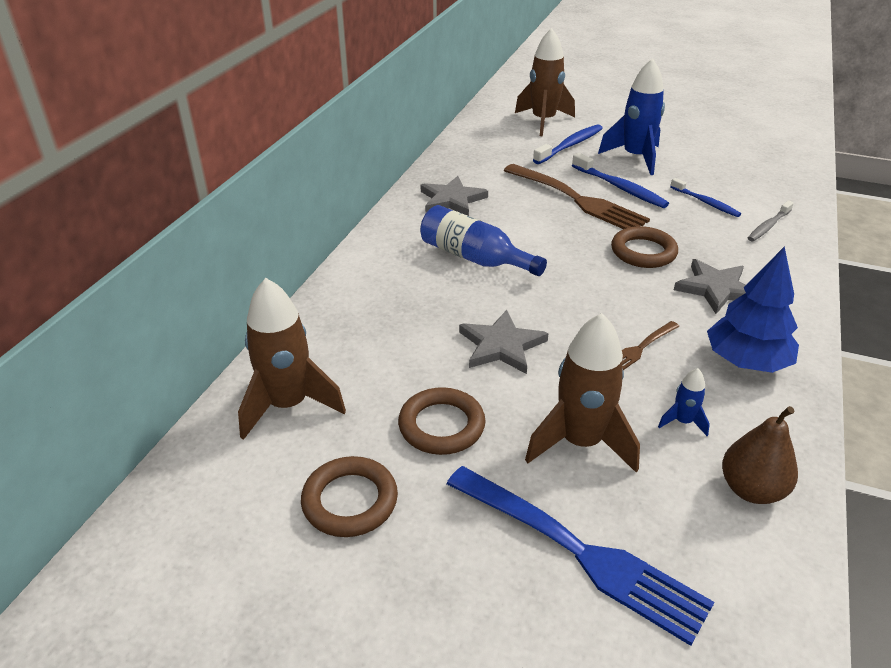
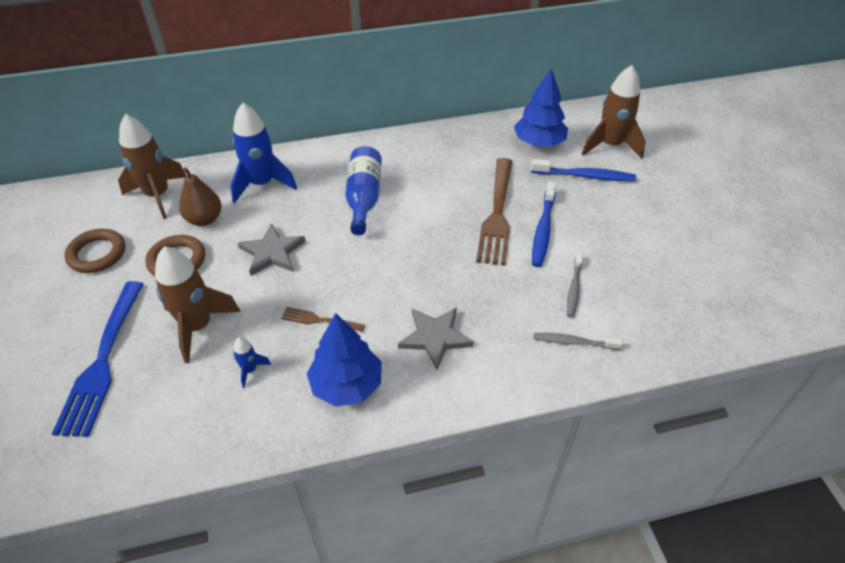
camera: 55 degrees right, 10 degrees up
(452, 200) = (430, 155): grey star -> none
(501, 146) = (538, 142): none -> blue tree
(635, 158) = (608, 220): blue rocket -> blue rocket (262, 184)
(643, 252) = (452, 278): brown ring -> none
(705, 202) = (574, 289): blue toothbrush -> grey toothbrush
(751, 489) = (200, 427): brown pear -> brown pear (204, 219)

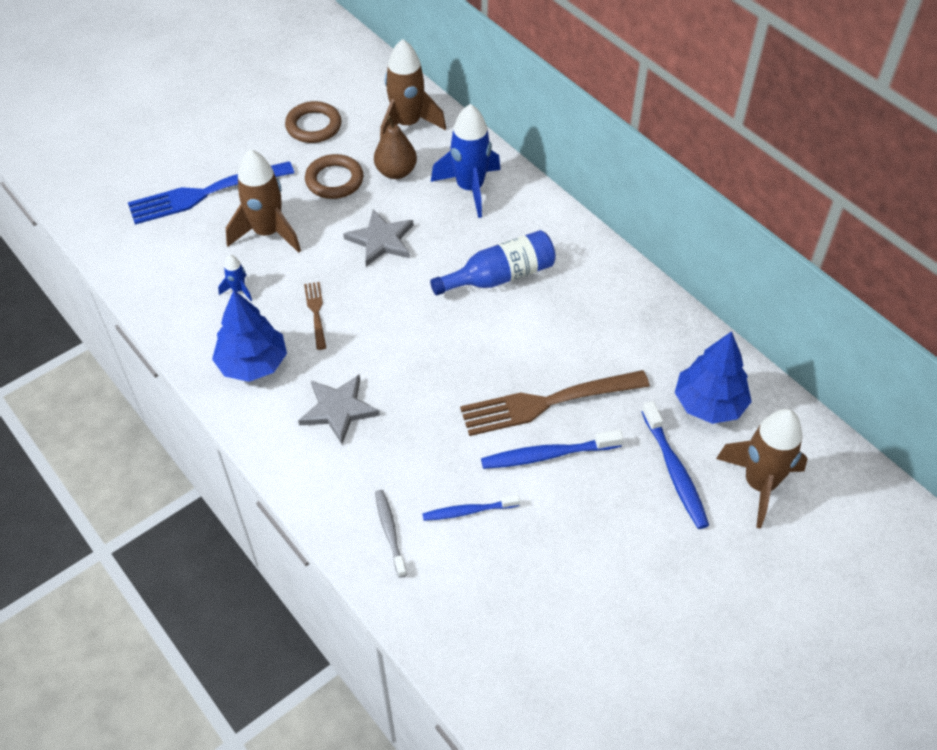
camera: 65 degrees right, 5 degrees up
(574, 289) = (468, 511): grey toothbrush -> blue toothbrush

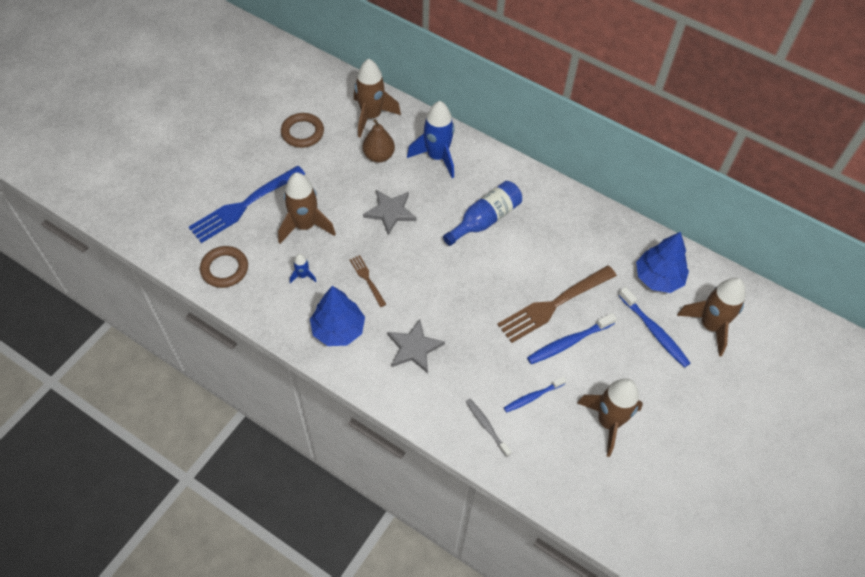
camera: 20 degrees left, 5 degrees up
(334, 180) = (336, 173): brown ring -> brown ring (224, 269)
(559, 571) = (608, 422): none -> brown rocket

